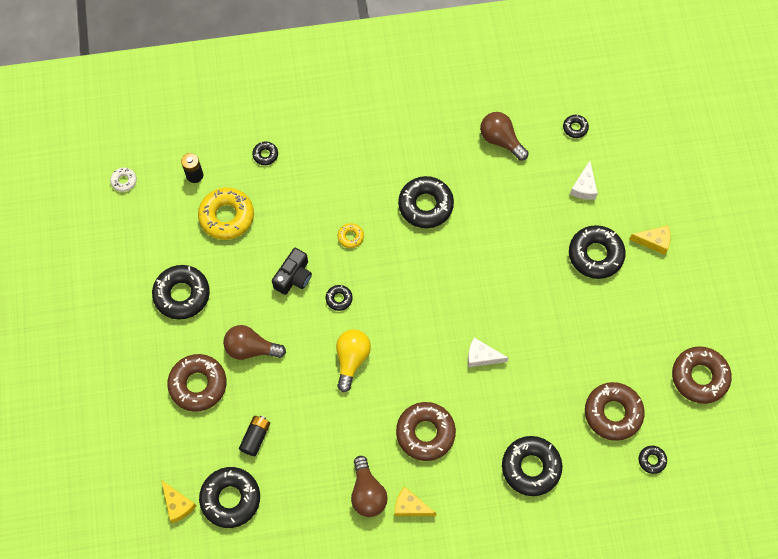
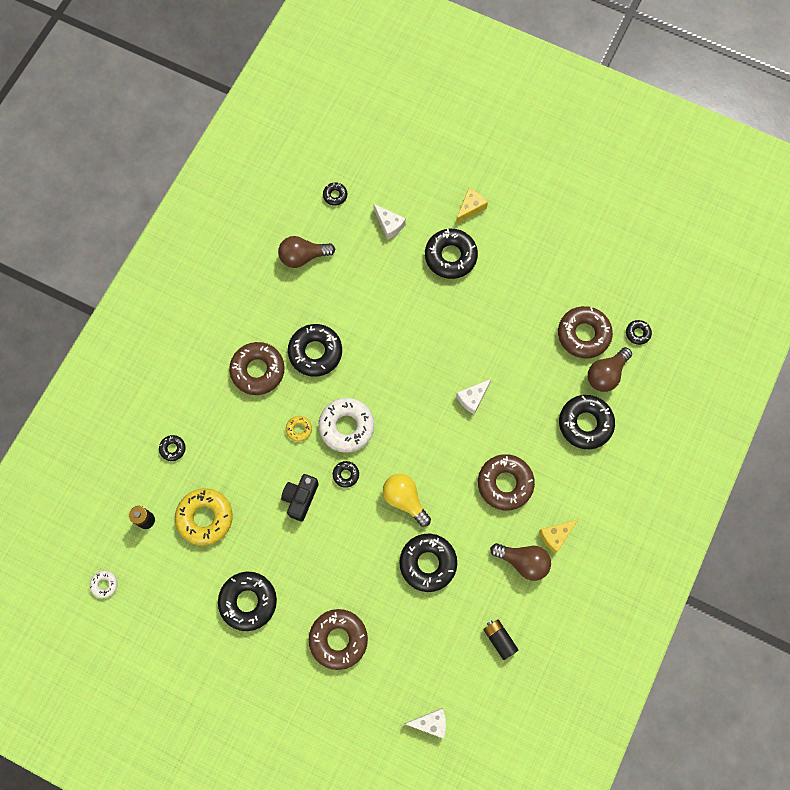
camera: 55 degrees left, 5 degrees up
(178, 504) = (430, 723): yellow cheese -> white cheese
(230, 499) = (455, 675): black donut -> black donut (428, 563)
(251, 348) = (338, 575): brown light bulb -> brown light bulb (606, 374)
(255, 437) = (417, 621): black battery -> black battery (499, 639)
(294, 277) = (300, 498): black camera -> black camera turned 135 degrees counterclockwise
(380, 272) = (346, 427): none -> white donut
(699, 377) = (598, 254): brown donut -> brown donut (258, 370)

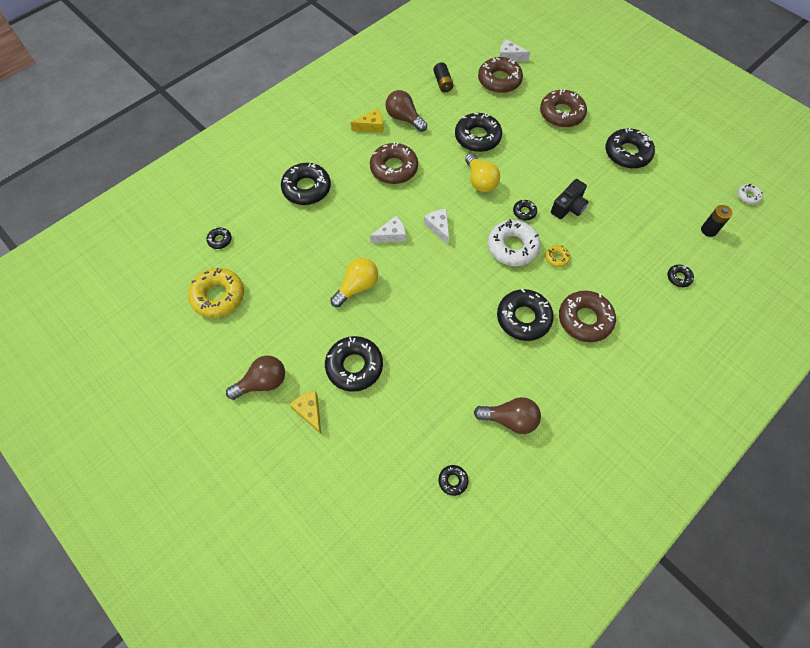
camera: 160 degrees left, 10 degrees down
(205, 518) = (655, 217): yellow donut -> yellow donut (218, 296)
(389, 224) = (404, 423): white cheese -> white cheese (438, 227)
(470, 208) = (309, 412): yellow cheese -> yellow cheese turned 90 degrees clockwise
(481, 330) = (357, 287): none -> yellow light bulb
(583, 334) = (267, 254): brown donut -> brown donut (499, 80)
(606, 374) = (267, 217): brown light bulb -> brown light bulb (262, 382)

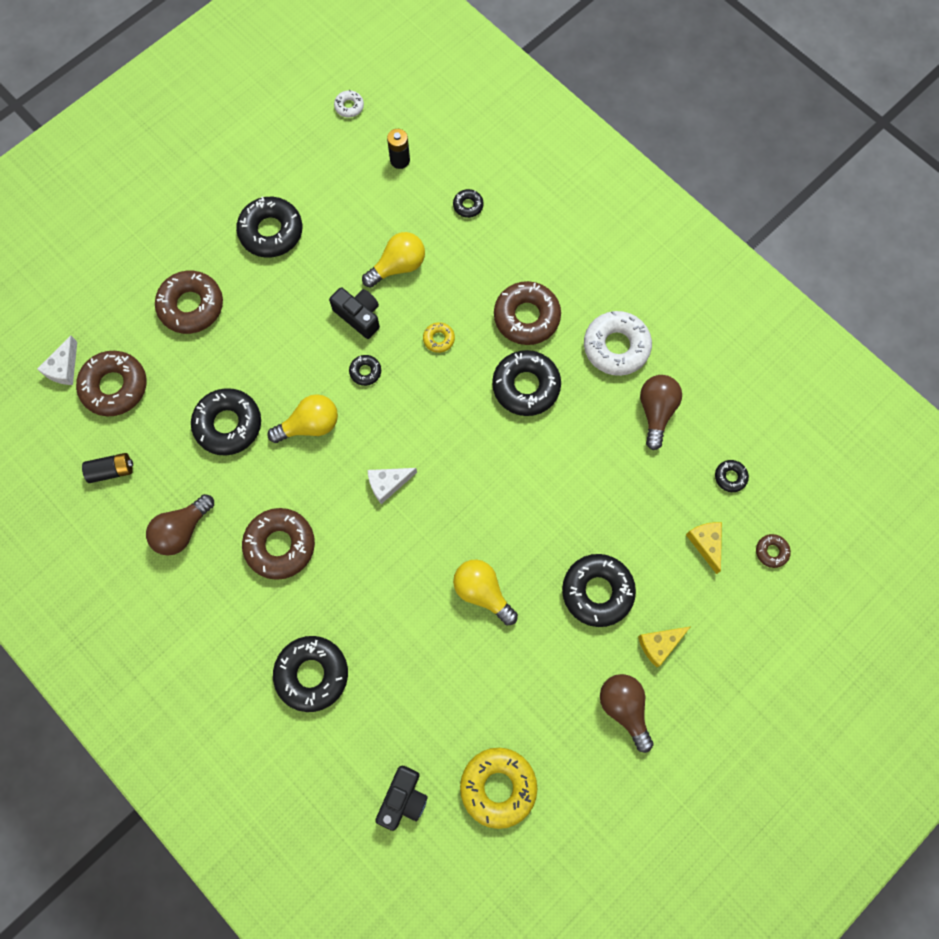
camera: 90 degrees left, 10 degrees up
(220, 240) = (403, 798): black donut -> black camera
(371, 126) = (194, 580): yellow cheese -> yellow cheese (706, 543)
(384, 513) = (771, 551): none -> brown donut
(391, 235) = (399, 548): white cheese -> none
(512, 247) = (421, 391): white donut -> white donut (616, 347)
(614, 230) = (398, 266): none -> yellow light bulb

